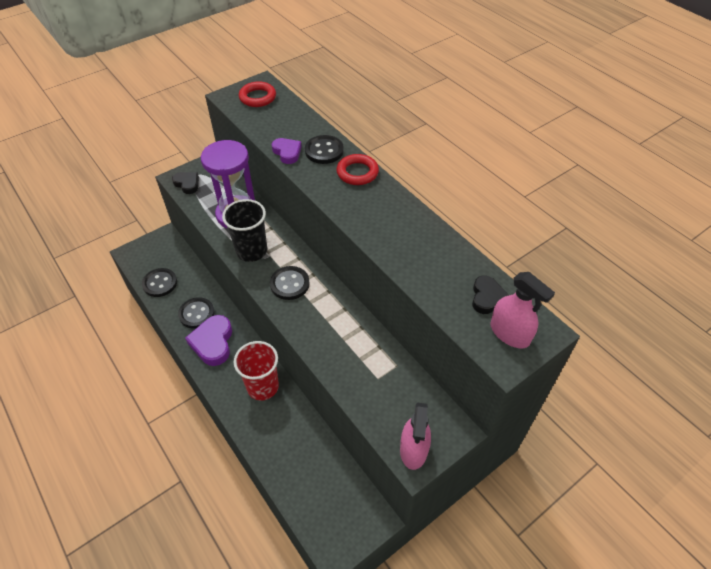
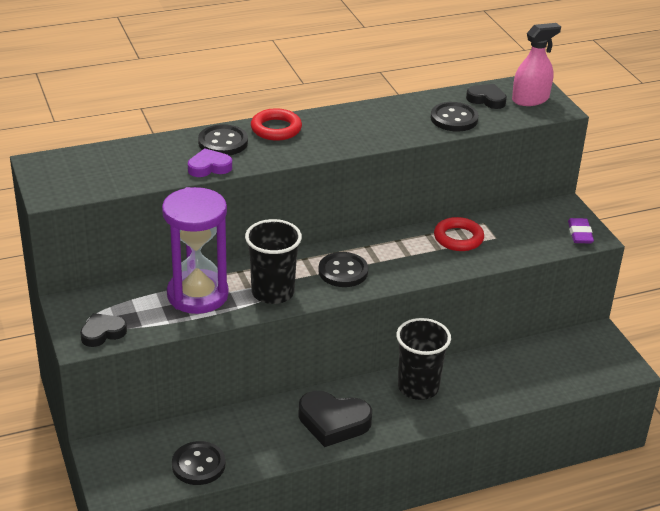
camera: 75 degrees left, 15 degrees down
(196, 314) = (276, 432): black button -> black button (454, 119)
(213, 342) = (333, 422): purple heart -> black heart
(257, 97) = (73, 171): red ring -> red ring (458, 238)
(262, 386) = (418, 387): red cup -> black cup
(413, 449) = (580, 234): pink spray bottle -> purple eraser

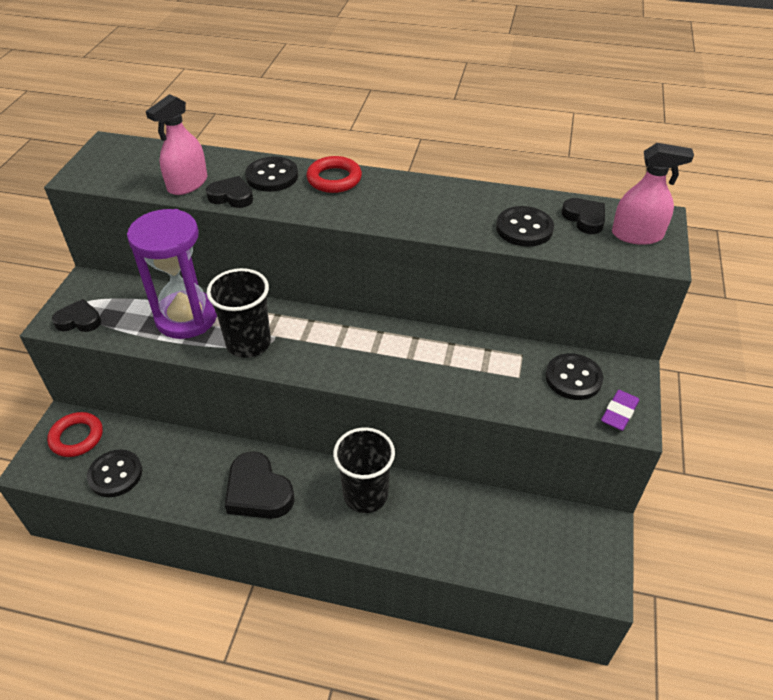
camera: 35 degrees right, 10 degrees up
(159, 170) = (187, 184): none -> pink spray bottle
(209, 167) = (231, 196): purple heart -> black heart
(343, 271) = (331, 349): black button -> black button (573, 378)
(458, 238) = (478, 361): red ring -> red ring (77, 437)

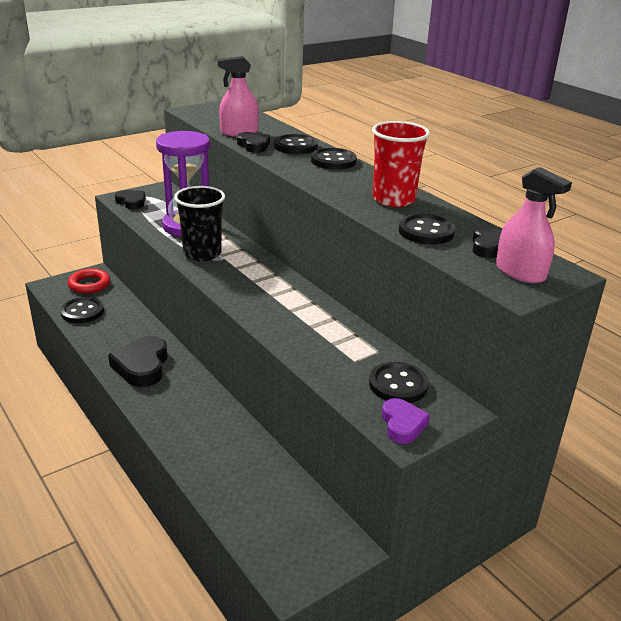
camera: 40 degrees right, 15 degrees down
(334, 179) = (333, 161): red ring -> black button
(365, 495) = (202, 409): black cup -> none
(450, 203) = (393, 199): none -> red cup
(619, 413) = (402, 424): purple eraser -> purple heart

